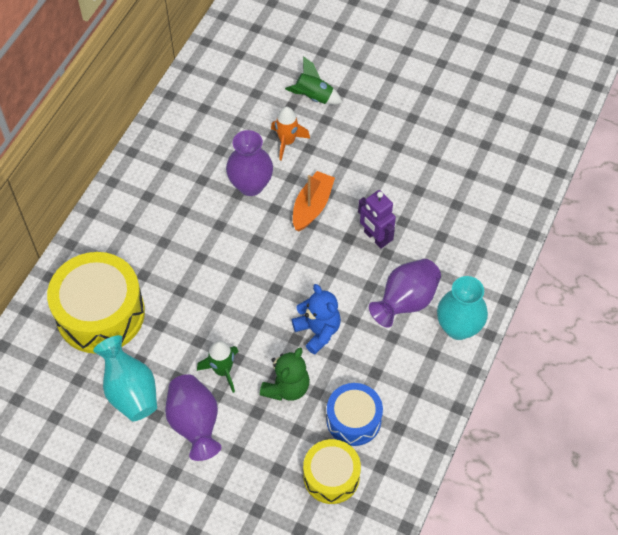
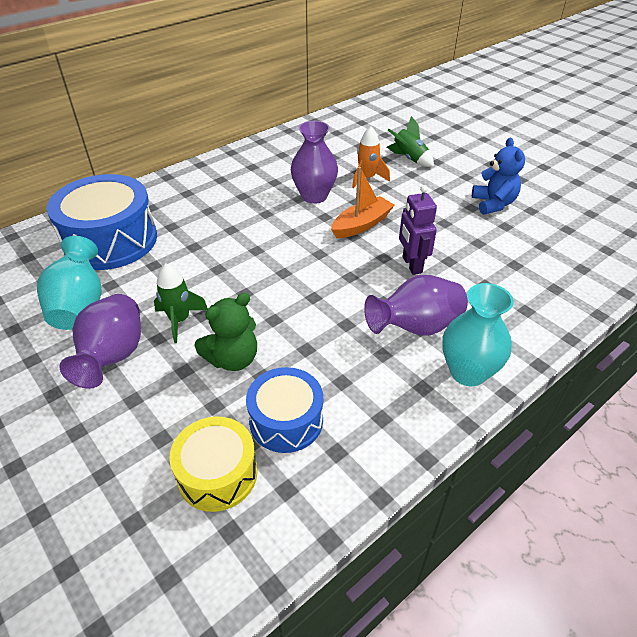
camera: 25 degrees right, 15 degrees down
(100, 313) = (111, 240): yellow drum -> blue drum
(318, 331) = (302, 321): blue teddy bear -> blue teddy bear (493, 204)

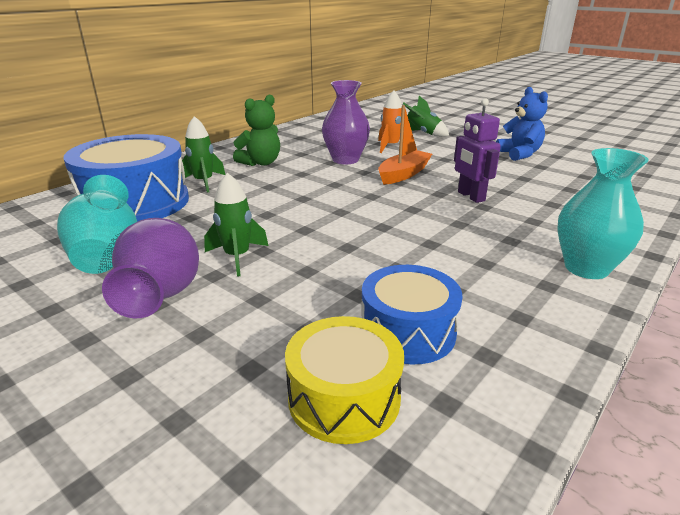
camera: 10 degrees left, 15 degrees down
(174, 217) = (203, 182): none -> green rocket
(233, 359) = (315, 283): green teddy bear -> green teddy bear (261, 163)
(416, 327) = (506, 239): purple vase -> none

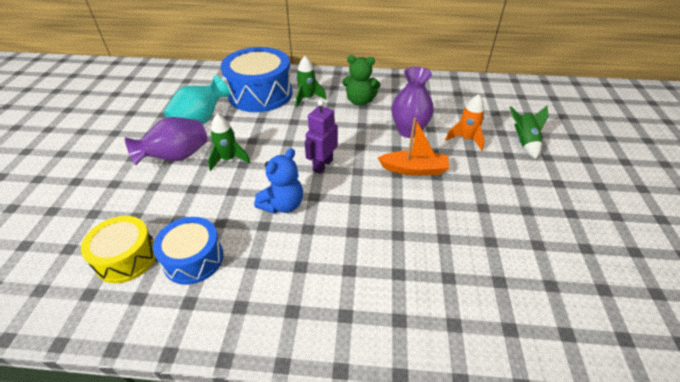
camera: 55 degrees right, 15 degrees up
(470, 196) = (409, 221): purple robot -> purple robot (322, 165)
(519, 154) = (552, 220): blue teddy bear -> blue teddy bear (283, 205)
(586, 268) = (336, 329): turquoise vase -> none

